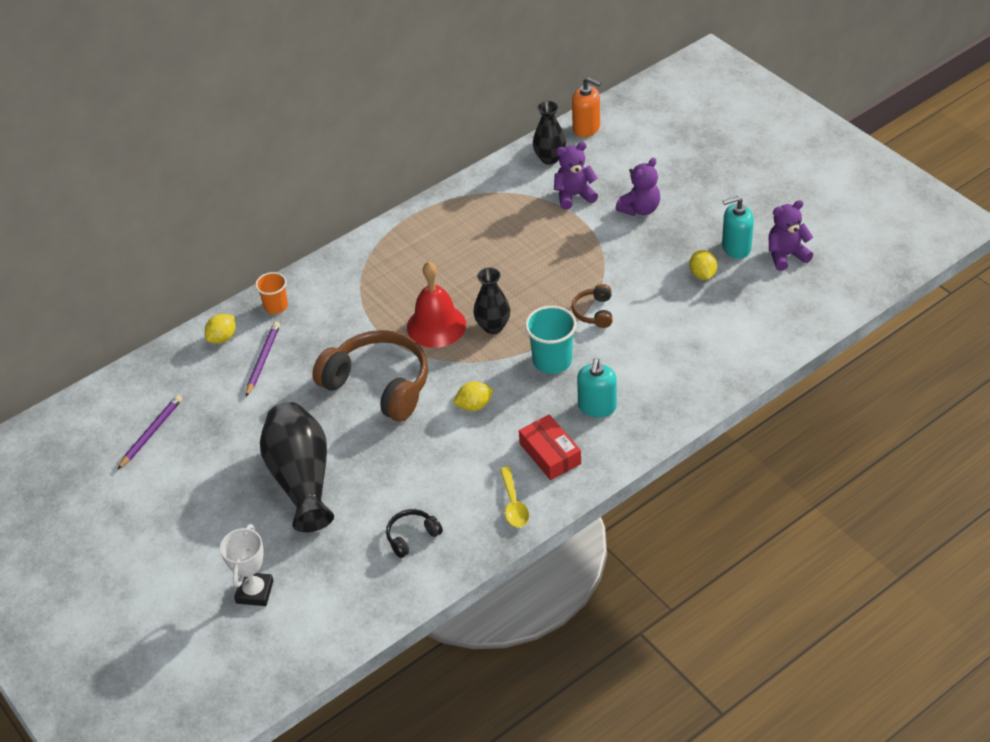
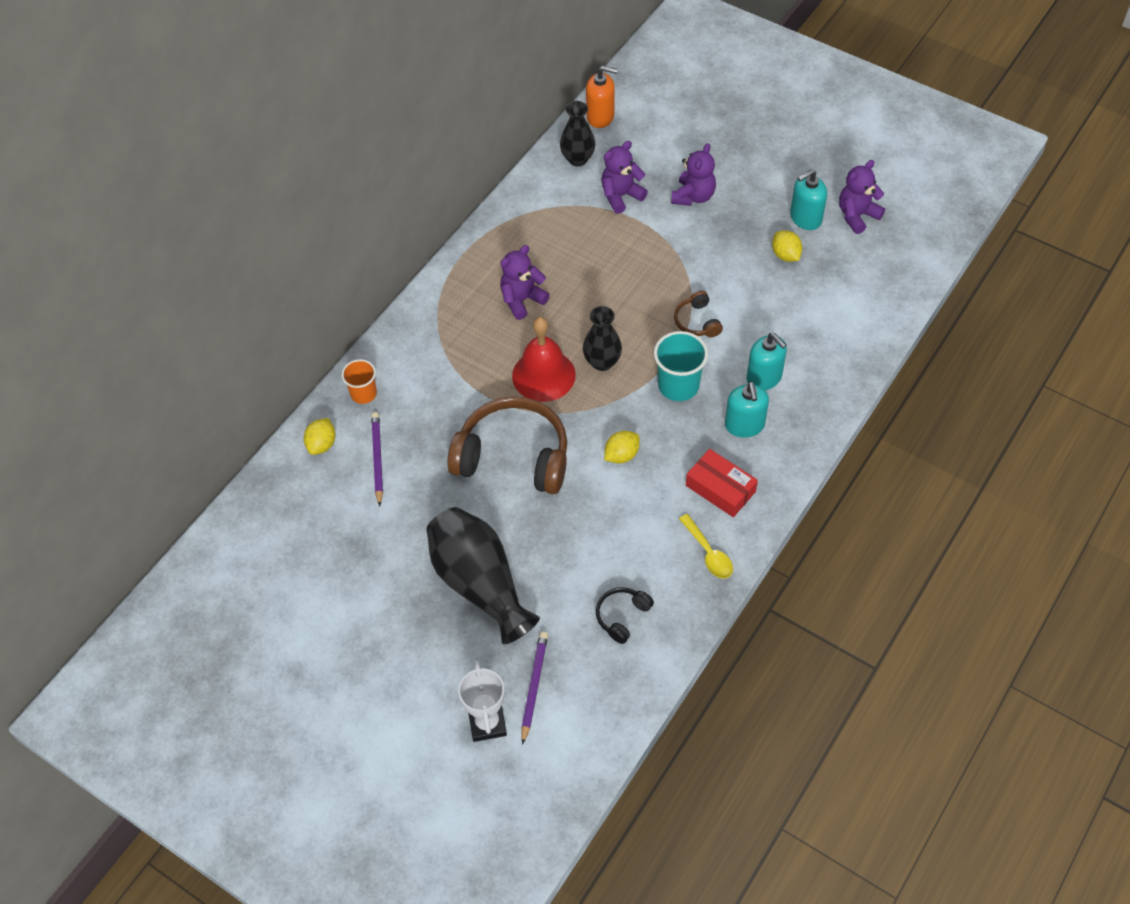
camera: 20 degrees left, 10 degrees up
(151, 433) = (294, 573): purple pencil -> purple pencil (534, 686)
(446, 261) = (522, 300): none -> purple teddy bear
(634, 371) = (764, 377): none -> turquoise soap dispenser

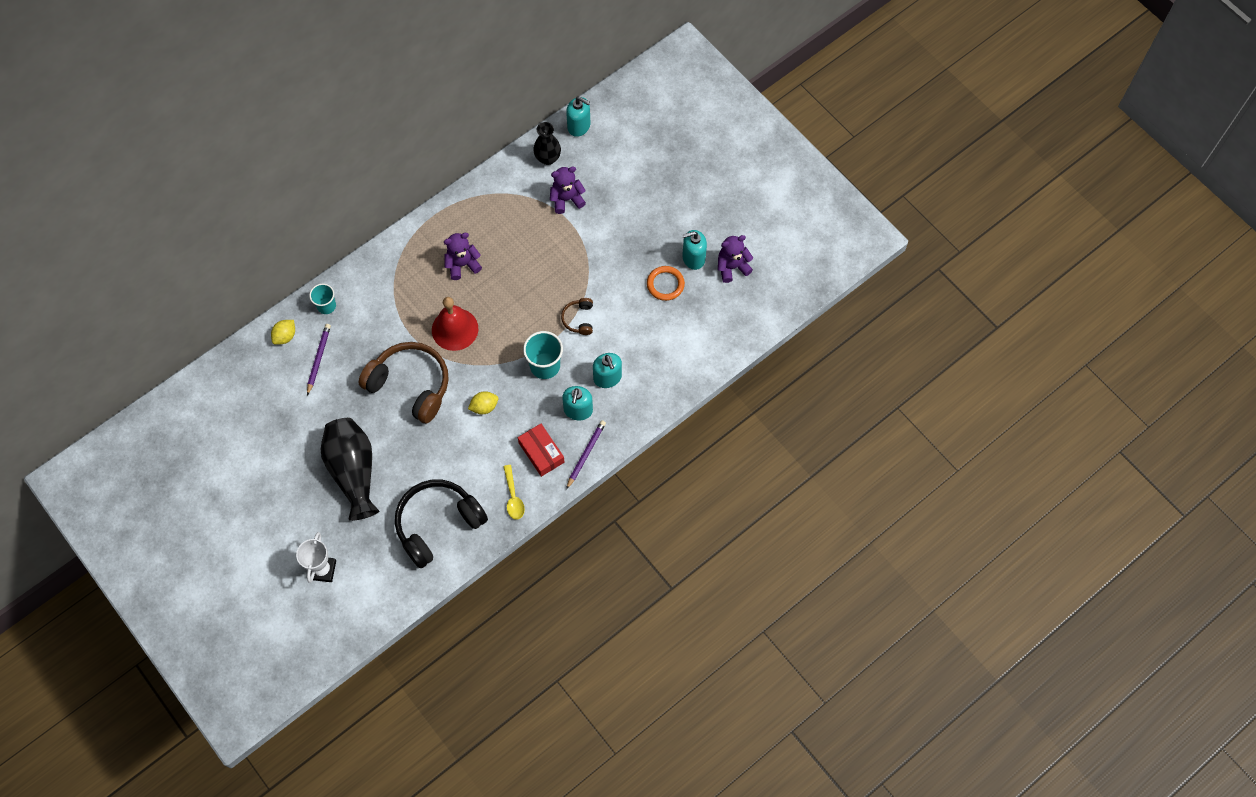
camera: 15 degrees right, 10 degrees up
(363, 394) = (326, 306): orange cup -> turquoise cup
(534, 686) = (362, 554): purple pencil -> purple pencil (586, 454)
(600, 116) = (579, 126): orange soap dispenser -> turquoise soap dispenser
(602, 362) = (499, 331): black vase -> none
(622, 616) = (438, 524): black headphones -> black headphones, size x2.21
(693, 196) = (619, 215): purple teddy bear -> none
(785, 255) = (665, 284): yellow lemon -> orange ring

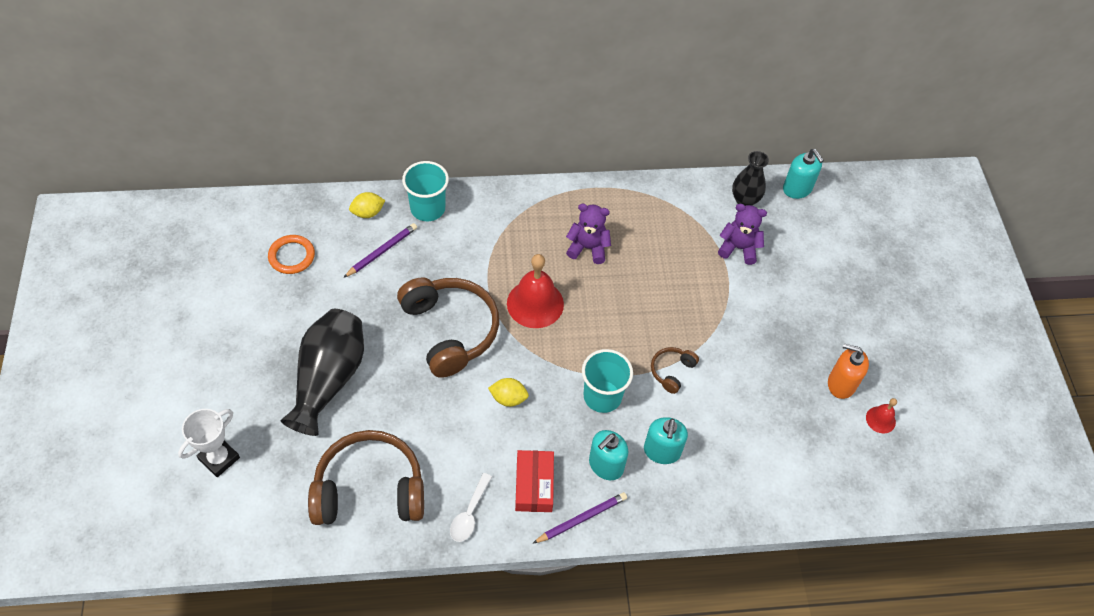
camera: 30 degrees right, 10 degrees down
(326, 306) = (427, 208): turquoise cup -> turquoise cup, size x1.56
(438, 524) = (369, 489): black headphones -> brown headphones
(513, 497) = (469, 514): yellow spoon -> white spoon
(665, 284) = (791, 392): orange ring -> orange ring (292, 256)
(693, 258) = (841, 384): turquoise soap dispenser -> orange soap dispenser
(732, 267) = (880, 419): purple teddy bear -> red bell

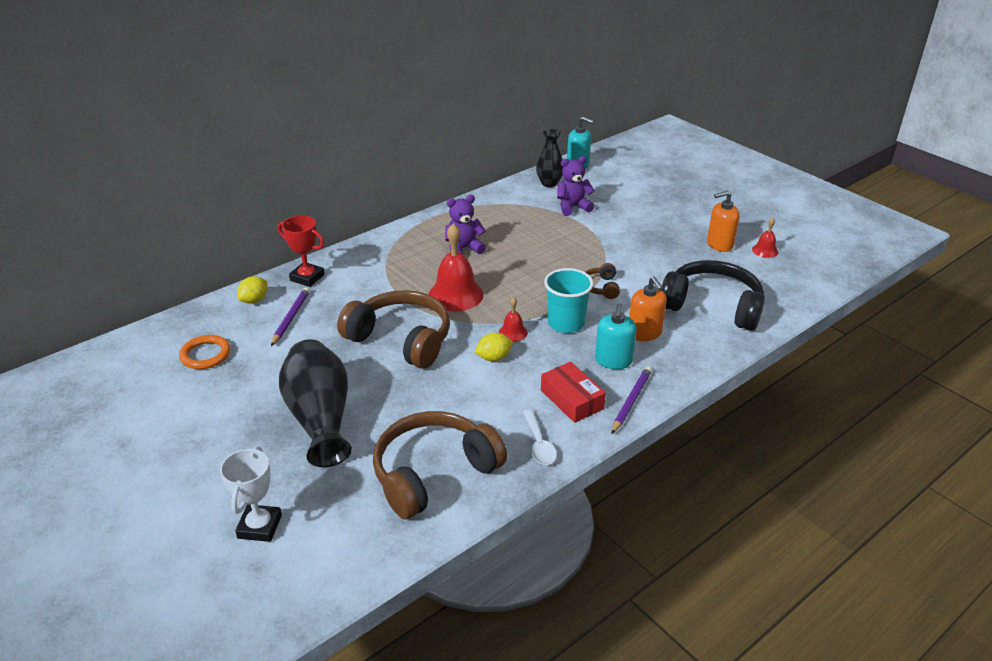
camera: 30 degrees left, 20 degrees down
(427, 208) = (307, 277): turquoise cup -> red trophy
(547, 379) = (513, 332): none -> red bell
(662, 451) = (644, 333): turquoise soap dispenser -> orange soap dispenser
(755, 458) = (712, 306): none -> black headphones

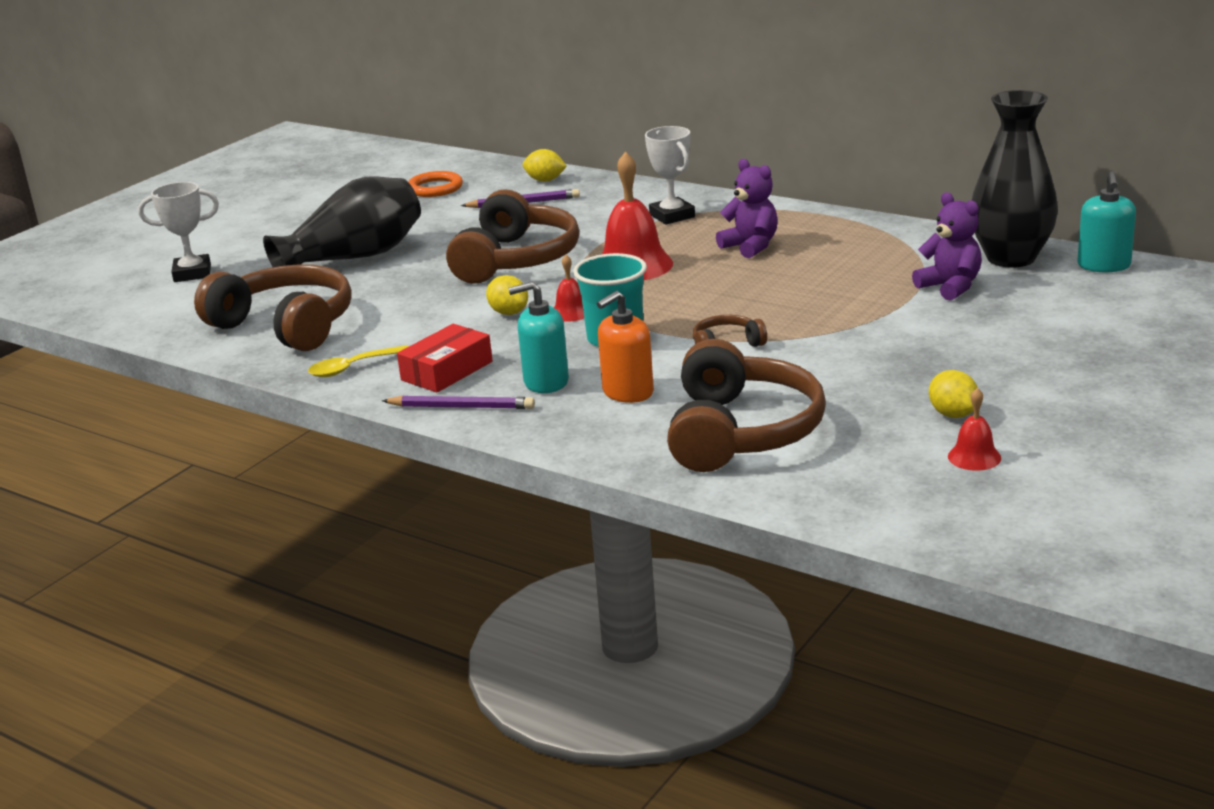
camera: 75 degrees right, 10 degrees down
(307, 277) = (609, 189): red trophy -> none
(384, 264) = (672, 216): none -> white trophy
(539, 444) = (353, 368): white spoon -> yellow spoon
(549, 183) = (1011, 258): black vase -> black vase, size x1.67
(712, 306) = (741, 432): black headphones -> brown headphones
(719, 244) = (953, 414): orange soap dispenser -> yellow lemon

